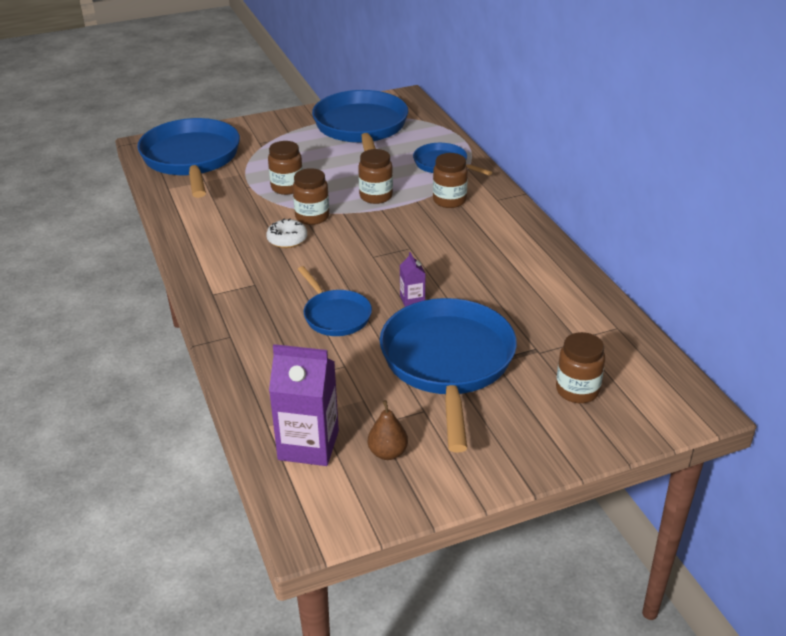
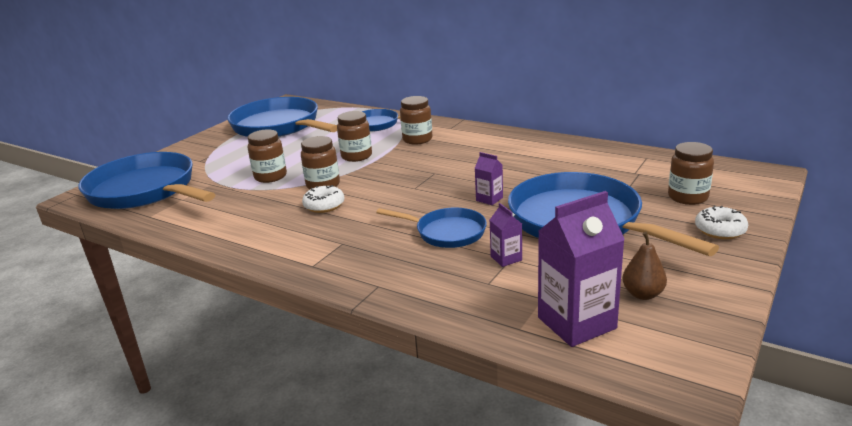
camera: 35 degrees left, 10 degrees down
(342, 364) = (506, 258): none -> purple carton
(545, 437) = (720, 230): none -> white donut

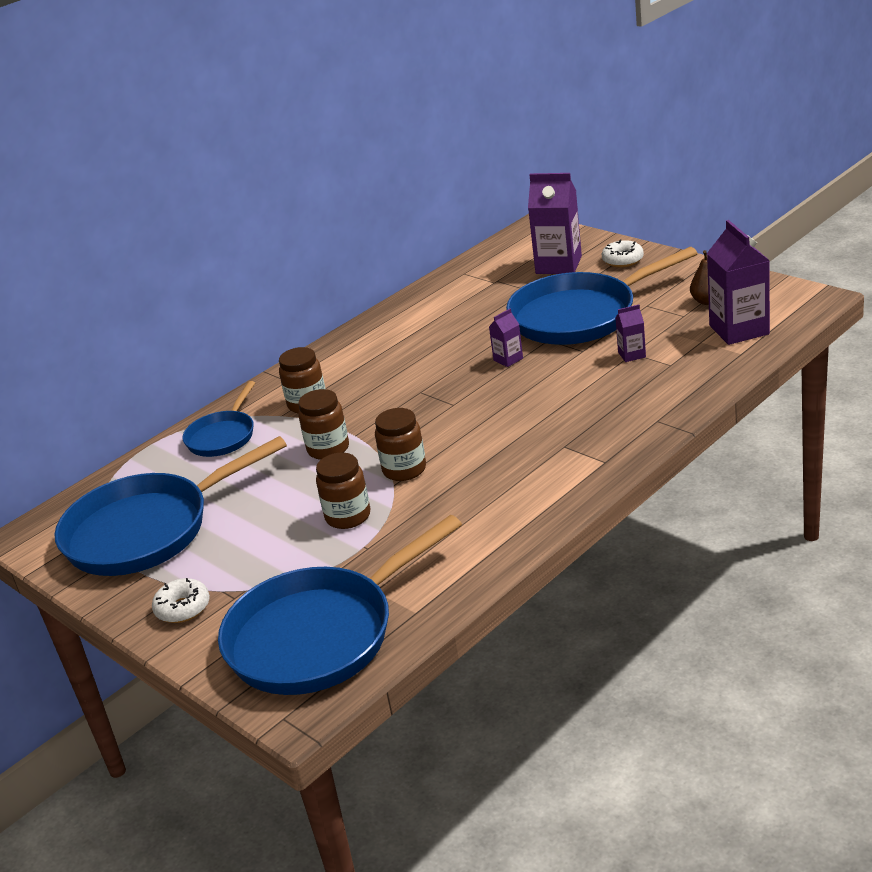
camera: 75 degrees left, 5 degrees up
(324, 205) = (464, 464): white donut -> white donut (183, 608)
(446, 232) = (569, 384): blue pan -> none
(687, 197) = (558, 265): brown jar -> purple carton

